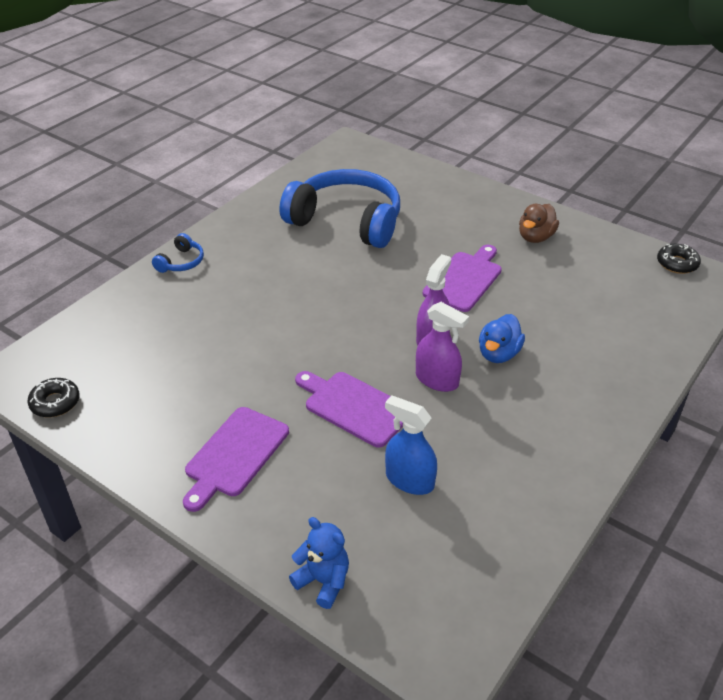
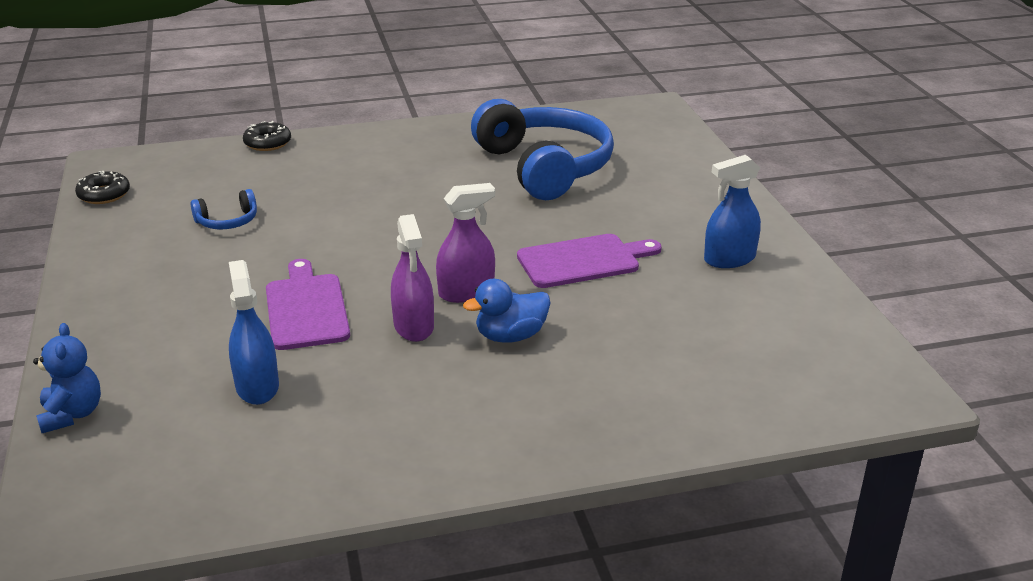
camera: 40 degrees right, 10 degrees down
(181, 262) = (347, 141): blue headphones -> blue headphones (227, 221)
(235, 455) = (159, 292): purple cutting board -> none
(535, 237) = (729, 259): brown duck -> blue spray bottle
(677, 263) = (876, 357): black donut -> black donut (267, 143)

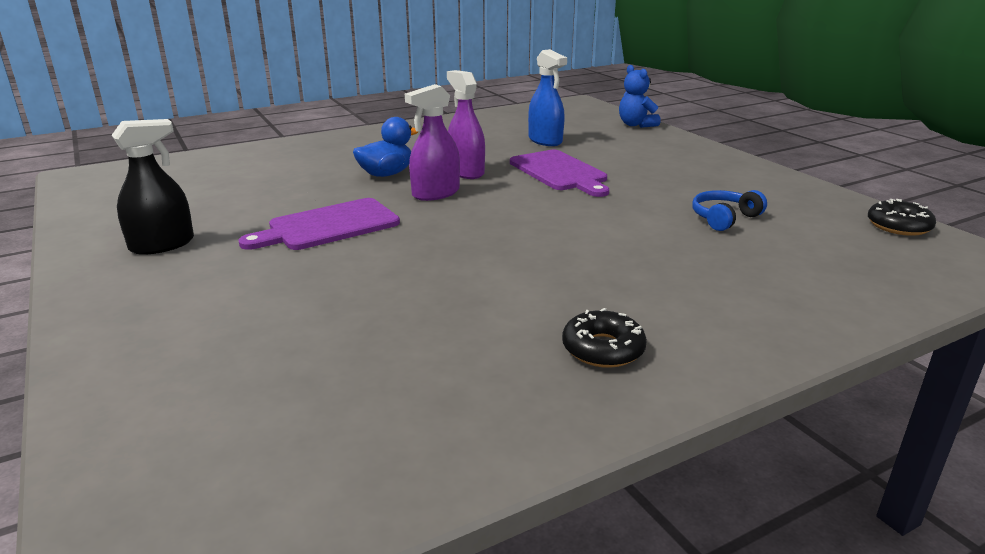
camera: 165 degrees right, 5 degrees down
(267, 143) = (855, 318): black donut -> black donut (603, 349)
(544, 167) = (396, 335): blue headphones -> none
(729, 259) = (162, 245): blue spray bottle -> black spray bottle

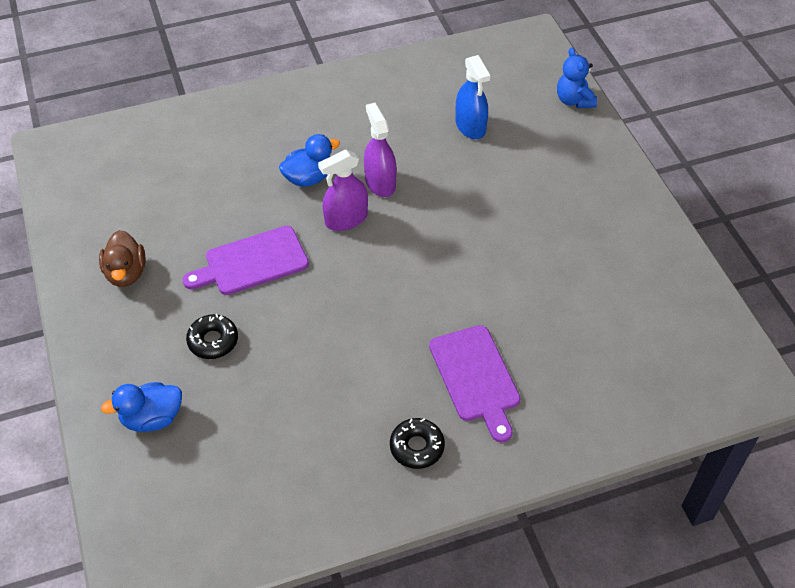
camera: 10 degrees right, 25 degrees up
(162, 245) = (126, 273): black spray bottle -> brown duck
(186, 361) = (152, 418): none -> blue duck
(560, 172) = (464, 194): purple cutting board -> purple cutting board (476, 377)
(724, 218) = (577, 294): blue headphones -> none
(898, 226) = (718, 327): black donut -> black donut (213, 341)

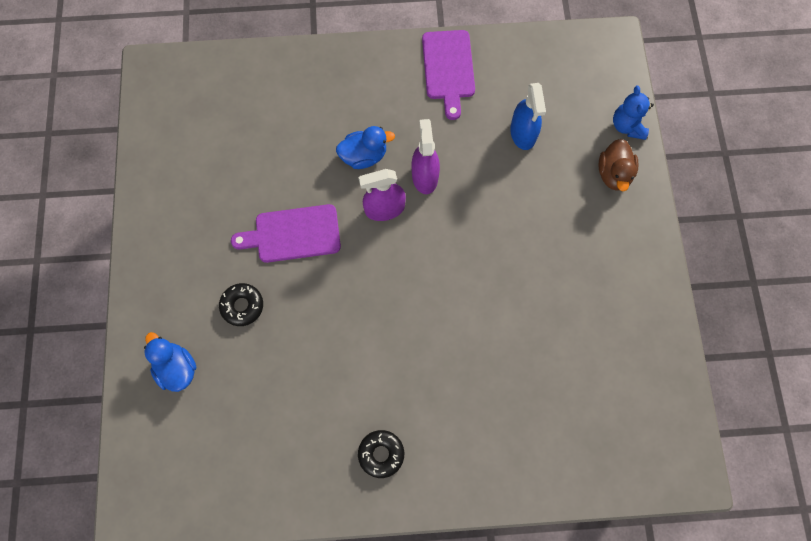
camera: 15 degrees right, 20 degrees up
(126, 273) = (187, 219): brown duck -> brown duck (613, 174)
(152, 418) = (177, 368): blue duck -> blue duck turned 60 degrees clockwise
(476, 377) = (449, 400): purple cutting board -> purple cutting board (448, 69)

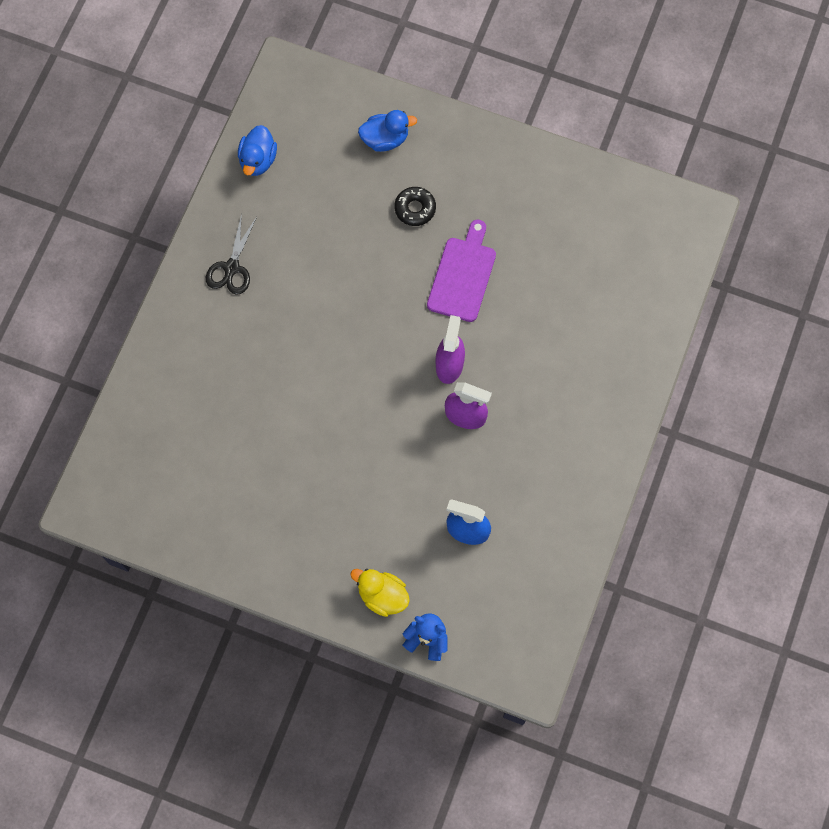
camera: 115 degrees right, 0 degrees up
(364, 156) = (513, 369): blue duck -> blue duck (258, 160)
(381, 454) = (232, 268): black donut -> black scissors
(448, 69) = (574, 493): purple cutting board -> none
(613, 174) = (382, 595): brown duck -> yellow duck

